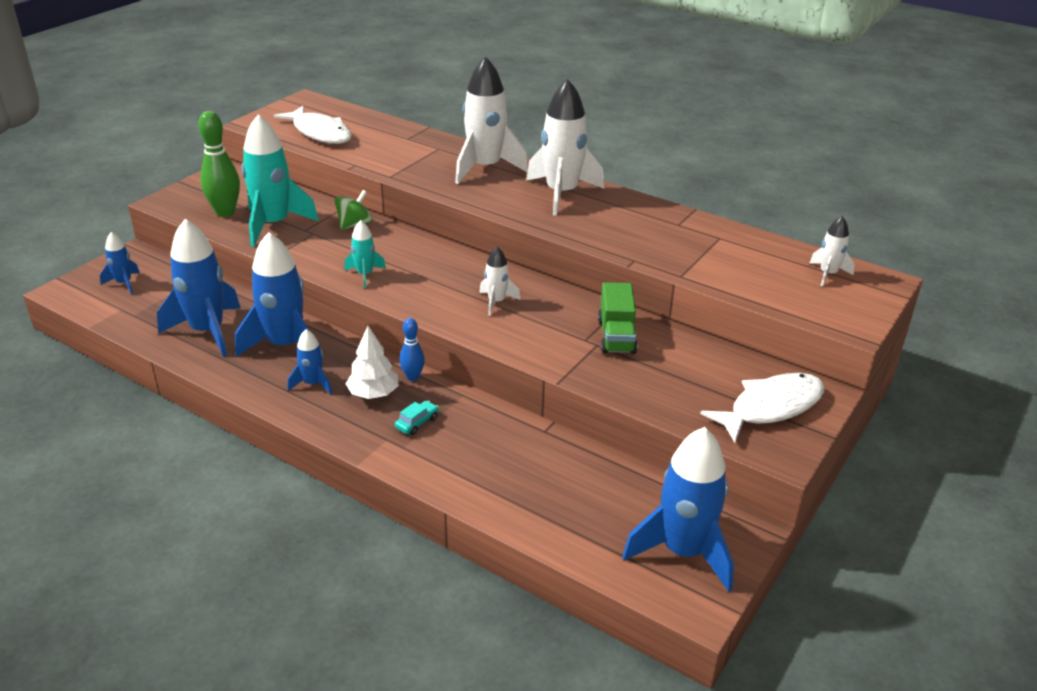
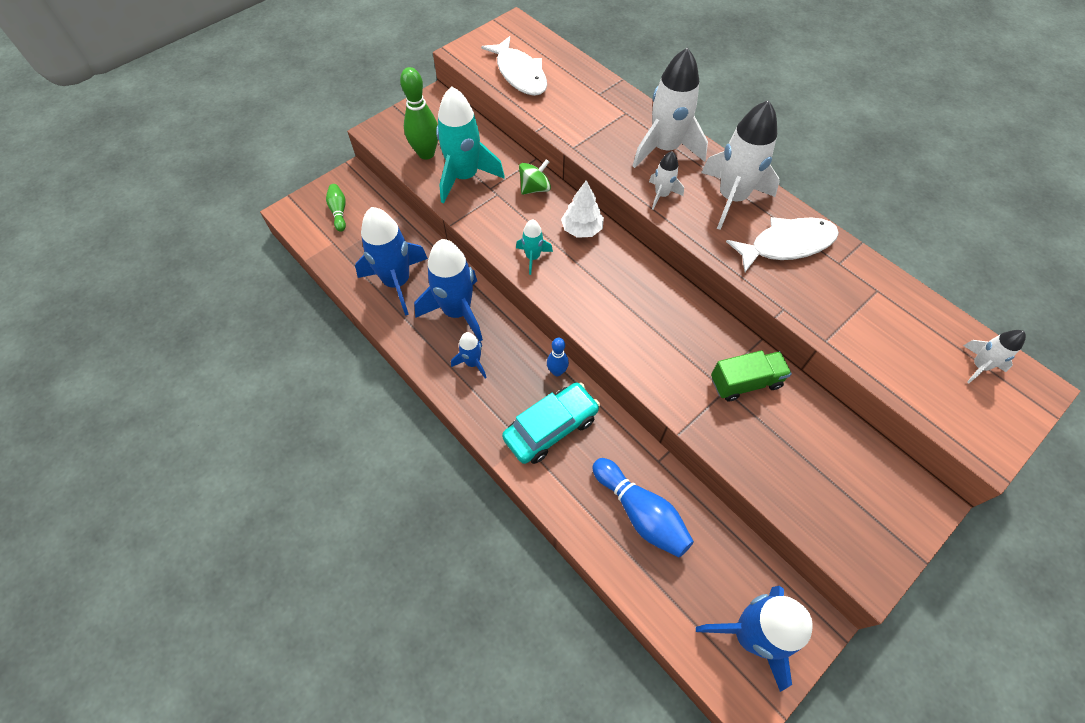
camera: 15 degrees right, 25 degrees up
(124, 283) = (339, 211): blue rocket -> green bowling pin
(373, 394) = (520, 385): white tree -> white tree (582, 229)
(417, 422) = (551, 428): turquoise car -> turquoise car, size x2.36
(496, 302) = (643, 315): white rocket -> white rocket (661, 195)
(536, 475) = (640, 513): none -> blue bowling pin
(616, 336) = (745, 382): green truck -> green truck turned 120 degrees counterclockwise
(770, 407) = (873, 509): white fish -> white fish (786, 245)

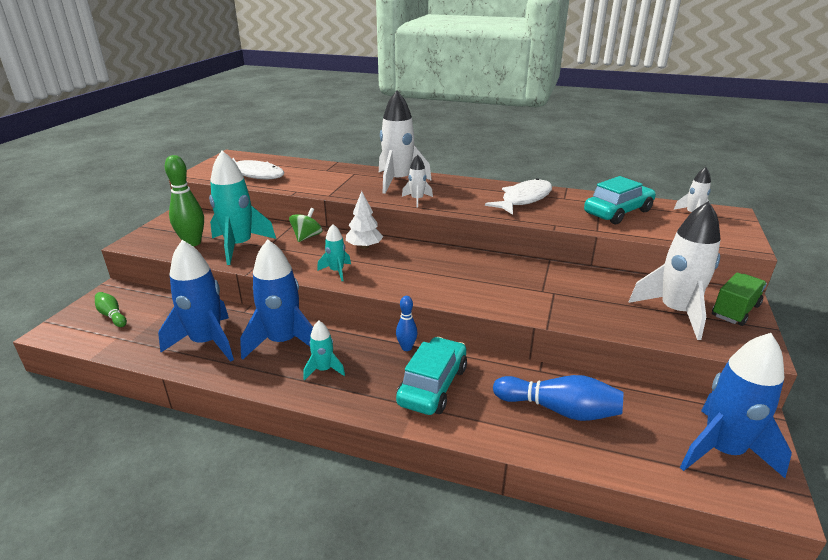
camera: 30 degrees left, 30 degrees down
(472, 363) = (324, 370): blue rocket -> turquoise rocket
(732, 198) = (466, 190): white rocket -> white rocket (675, 312)
(745, 382) = (563, 284): green truck -> green truck (735, 311)
(882, 319) = (617, 212): none -> turquoise car

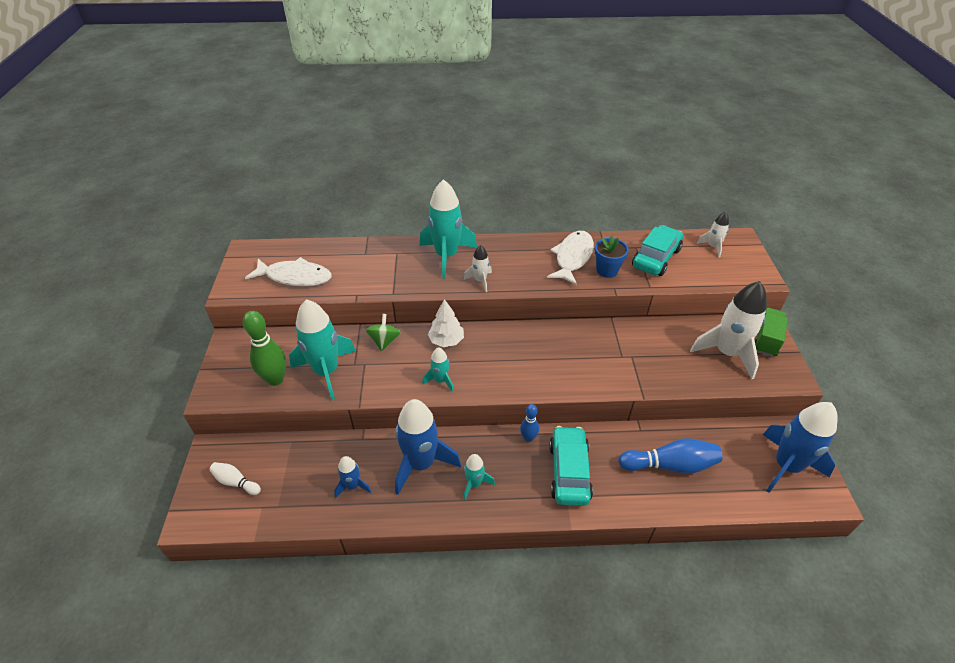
camera: 20 degrees left, 15 degrees up
(112, 315) = (236, 482): green bowling pin -> white bowling pin
(207, 342) = (353, 486): blue rocket -> blue rocket, size x0.49
(398, 181) = (447, 256): white rocket -> turquoise rocket
(555, 212) = (607, 270): none -> blue flower pot

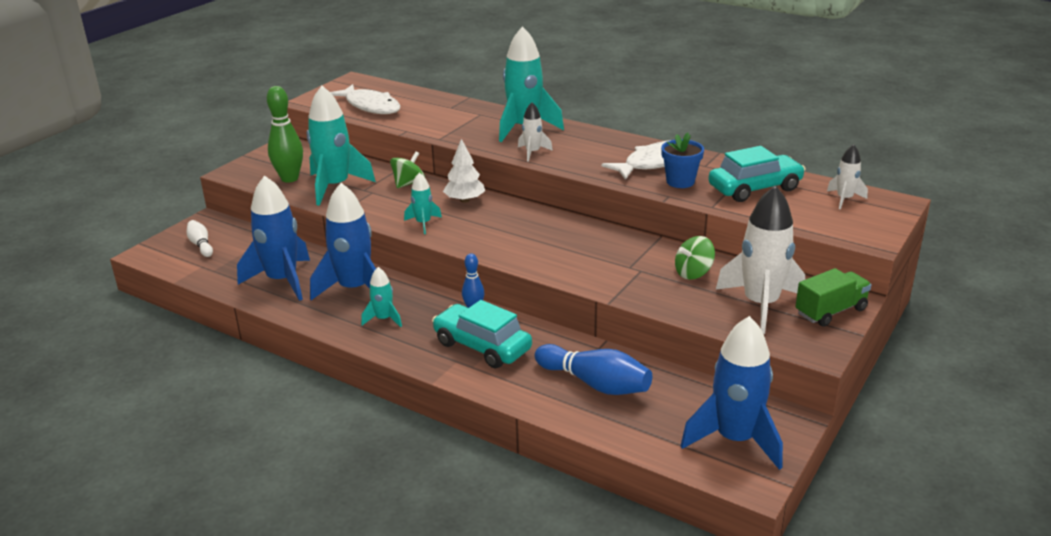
camera: 35 degrees right, 15 degrees down
(353, 486) = (282, 281): blue rocket -> blue rocket, size x2.02
(569, 471) = (482, 346): turquoise car -> turquoise car turned 90 degrees counterclockwise
(664, 343) = (693, 273): none -> green spinning top

